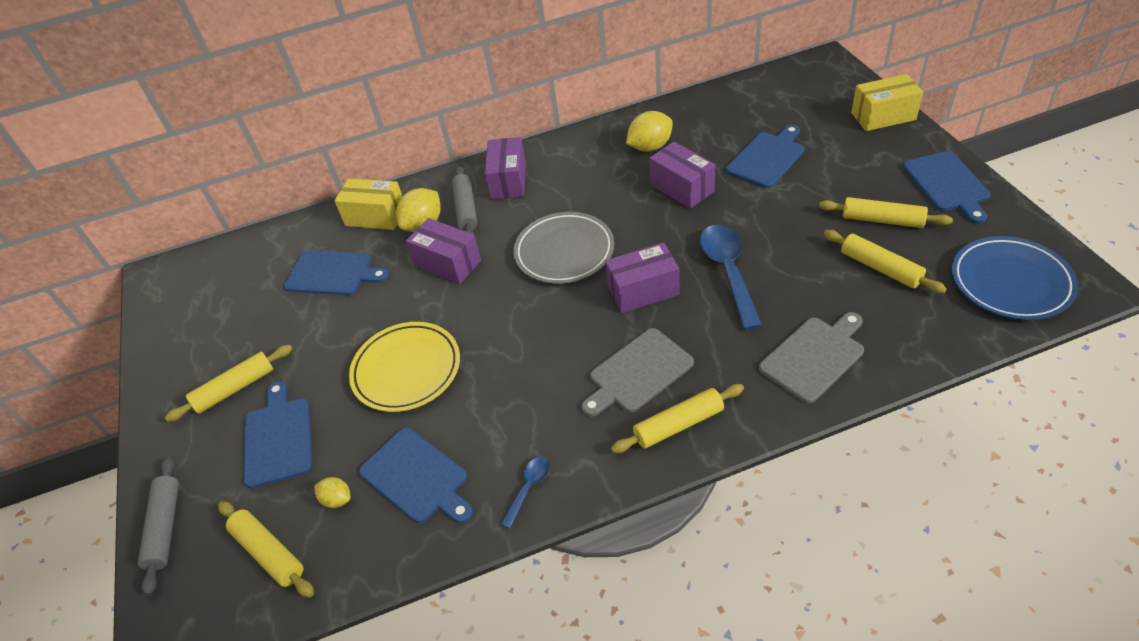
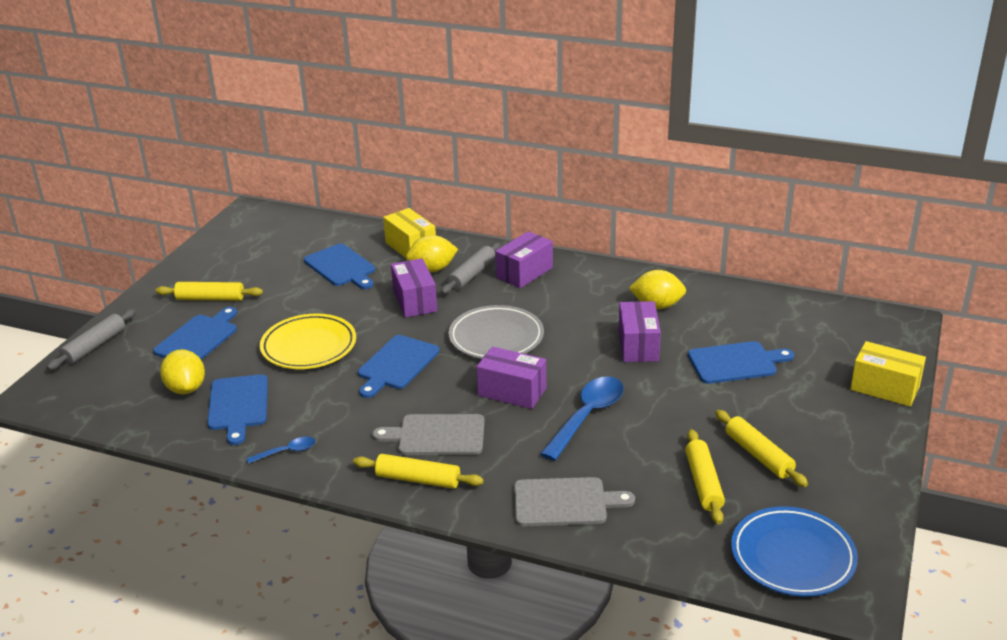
camera: 35 degrees right, 15 degrees down
(269, 552) = (123, 391): yellow rolling pin -> none
(337, 499) = (186, 388): yellow lemon -> yellow lemon, size x1.80
(947, 184) = (857, 464): blue cutting board -> blue cutting board (397, 365)

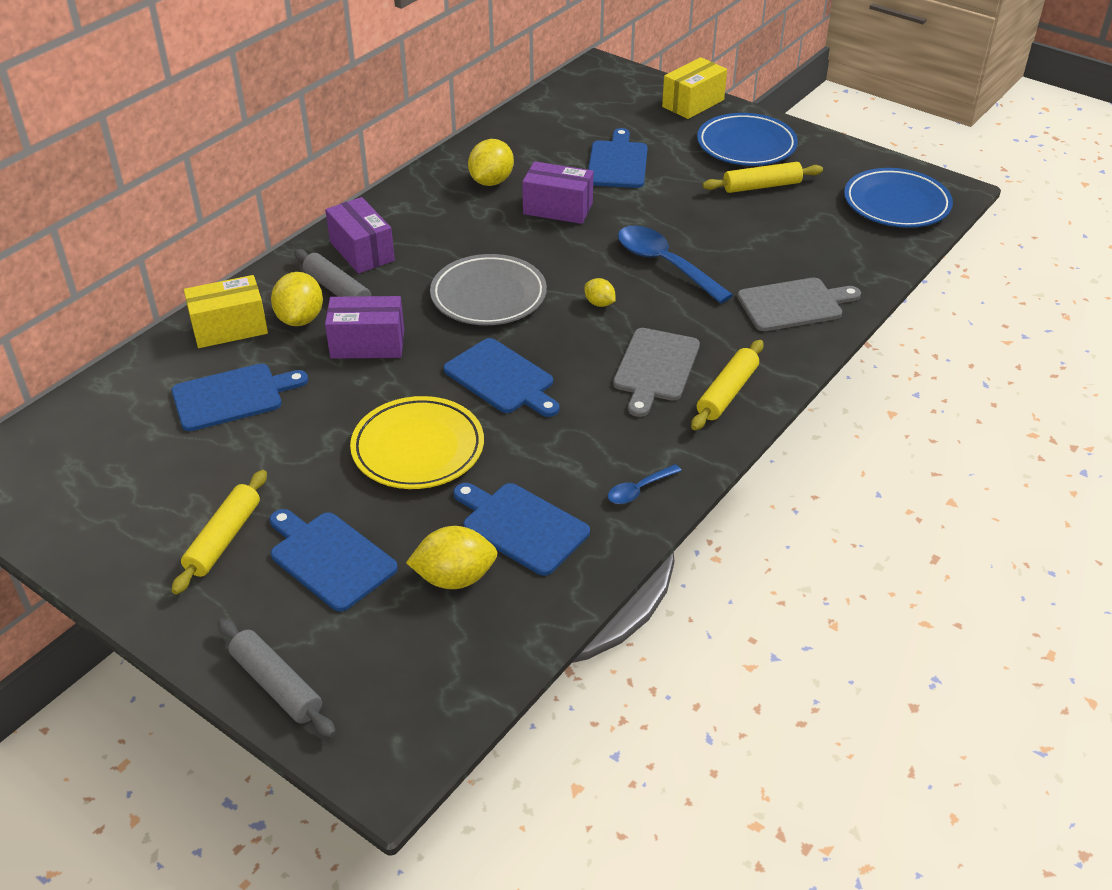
camera: 75 degrees left, 10 degrees up
(238, 405) = (521, 526): blue cutting board -> blue cutting board turned 150 degrees counterclockwise
(287, 452) = (639, 490): blue spoon -> blue spoon turned 120 degrees counterclockwise
(512, 392) = (599, 303): purple box -> yellow lemon
(565, 502) = (794, 304): grey cutting board -> grey cutting board turned 60 degrees clockwise
(703, 483) = (790, 223): yellow rolling pin -> none
(829, 434) = (746, 145): none -> blue plate

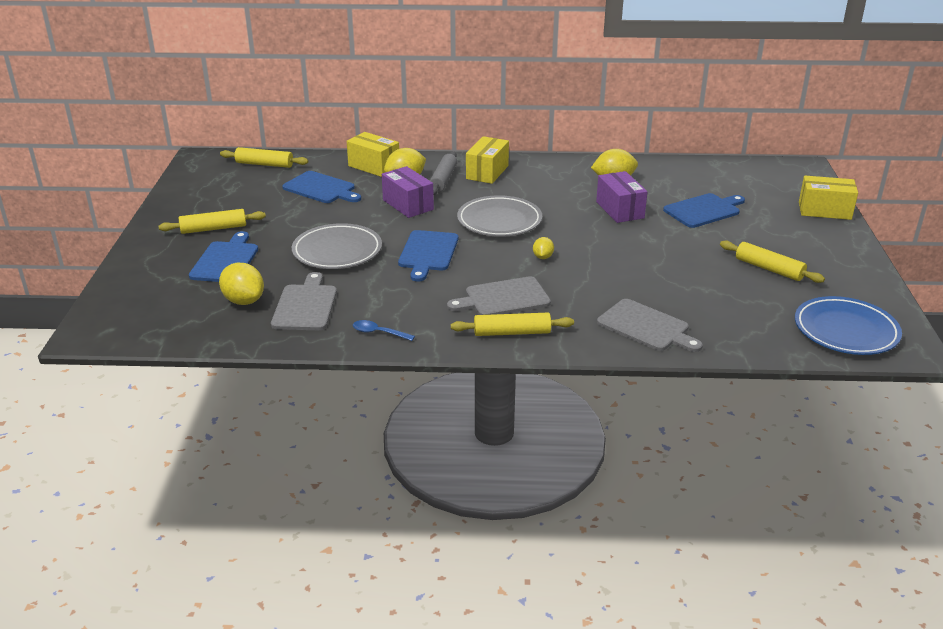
camera: 55 degrees right, 10 degrees down
(88, 420) = (264, 164): none -> yellow rolling pin
(276, 685) = (124, 282): grey rolling pin -> none
(362, 251) = (487, 172): purple box -> yellow box
(418, 448) = (337, 251): yellow plate -> grey plate
(521, 526) = (305, 305): blue cutting board -> grey cutting board
(664, 264) = (617, 264): blue spoon -> none
(746, 145) = (809, 246): blue plate -> none

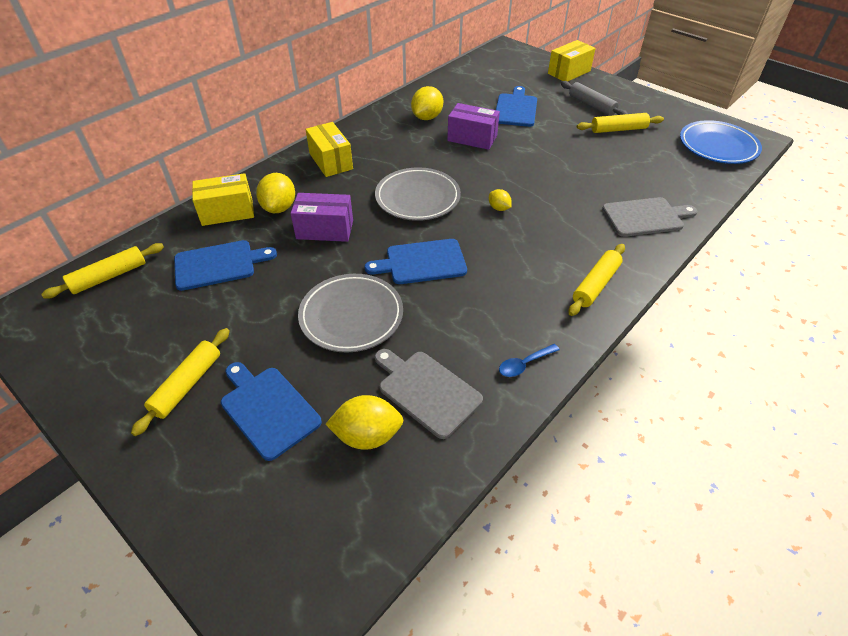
camera: 50 degrees left, 15 degrees up
(428, 253) = (422, 262): blue cutting board -> blue cutting board turned 120 degrees clockwise
(443, 179) = (309, 188): grey rolling pin -> grey rolling pin (591, 105)
(503, 298) = (540, 261): grey cutting board -> none

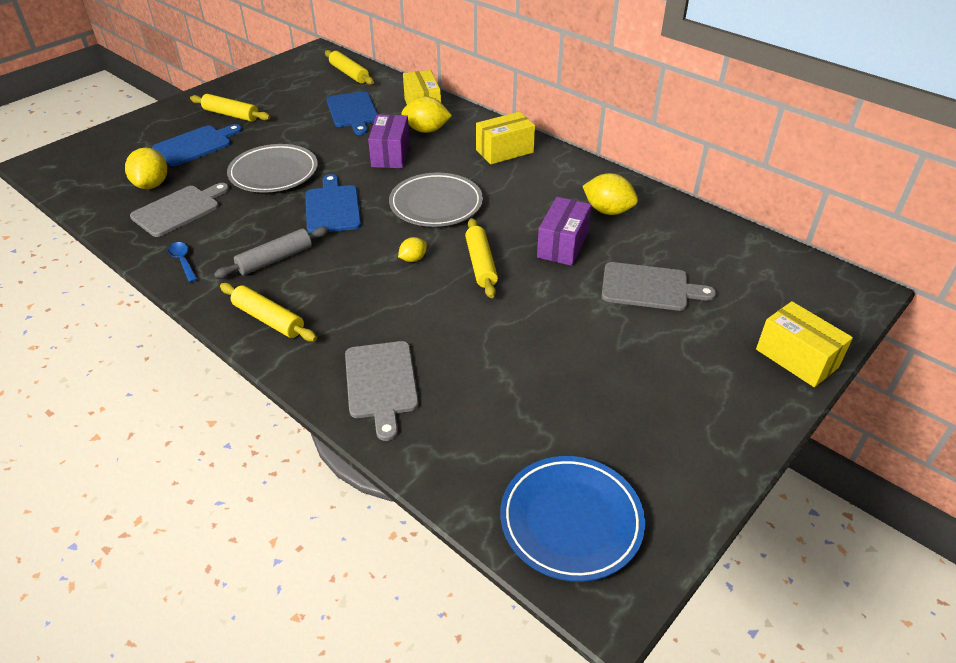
camera: 90 degrees right, 5 degrees down
(515, 109) = (649, 287): blue cutting board -> grey cutting board
(591, 105) = (682, 371): grey rolling pin -> grey rolling pin (275, 259)
(618, 129) = (609, 393): yellow rolling pin -> yellow rolling pin (480, 264)

